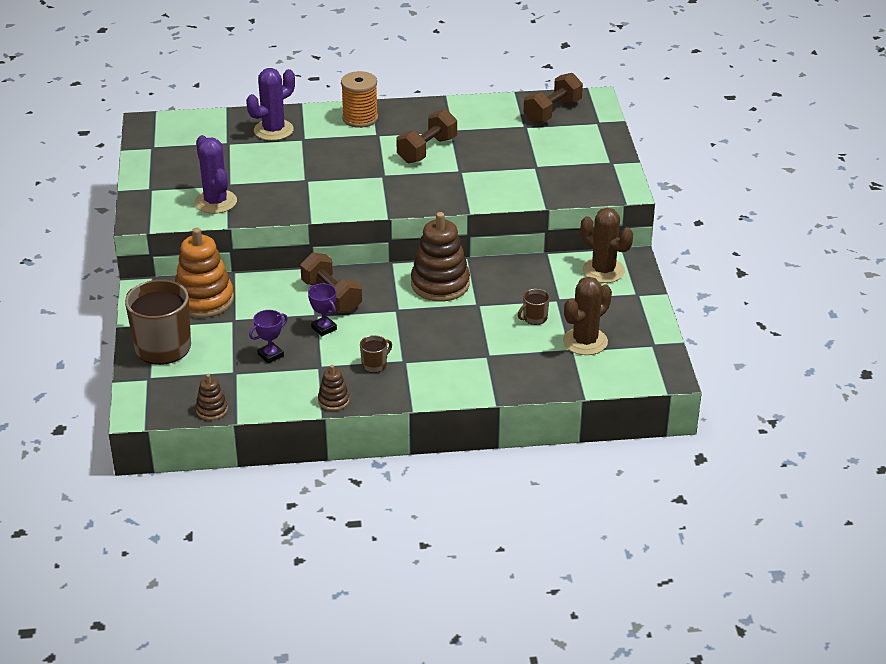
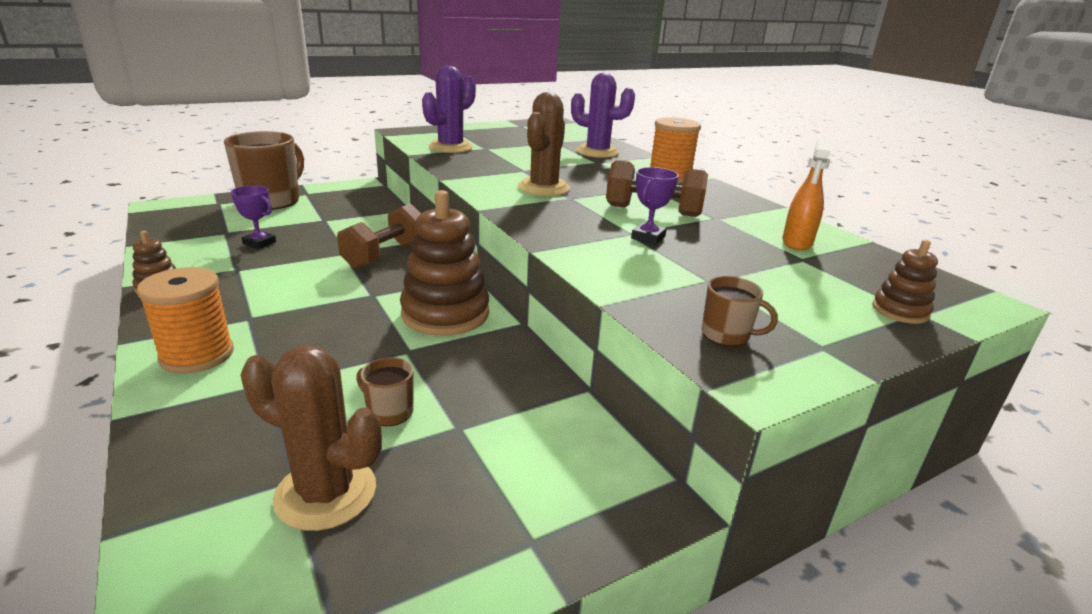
camera: 65 degrees right, 10 degrees down
(204, 300) = (355, 205): orange stacking toy -> none
(211, 410) = (156, 232): brown stacking toy -> brown stacking toy (900, 311)
(324, 328) = (318, 260): purple trophy -> purple trophy (648, 237)
(375, 365) = (240, 300): brown mug -> brown mug (726, 335)
(443, 380) = (197, 355): none -> orange spool
(504, 118) = (797, 243): none -> orange spray bottle
(552, 112) = (876, 272): brown dumbbell -> none
(603, 271) = (583, 468): brown cactus -> brown cactus (543, 188)

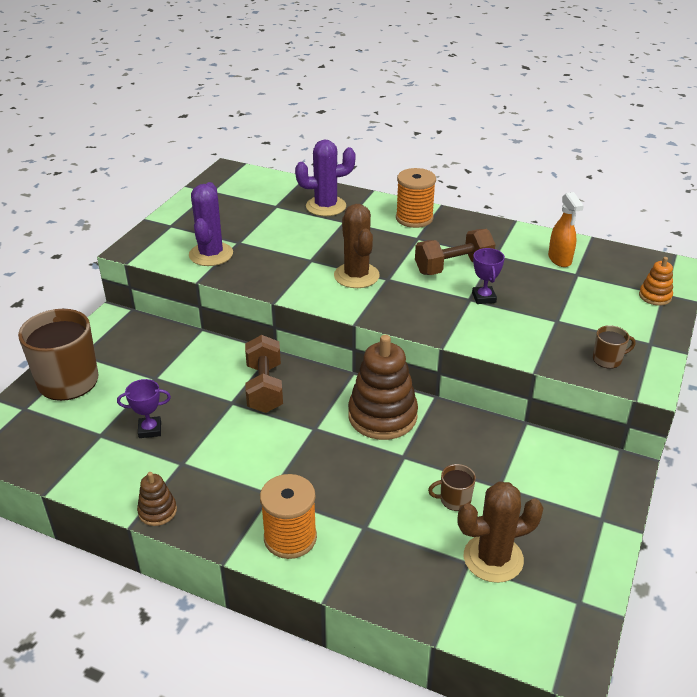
camera: 35 degrees left, 10 degrees up
(900, 311) = (655, 296): brown stacking toy -> orange stacking toy

